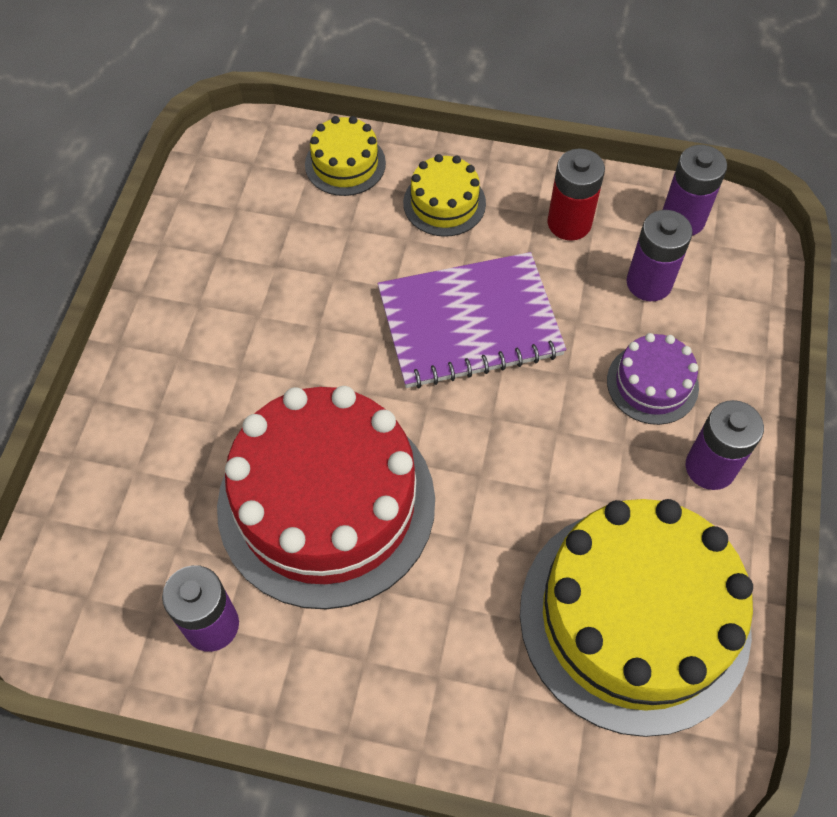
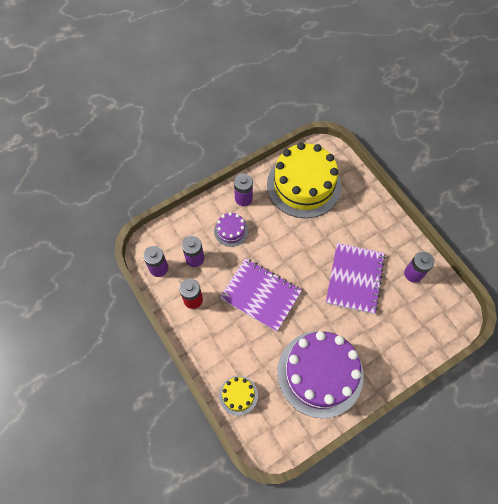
camera: 135 degrees left, 5 degrees up
(243, 291) = (320, 373): none -> purple cake
(326, 503) = (355, 279): red cake -> purple notebook
(444, 203) = (222, 345): yellow cake -> none

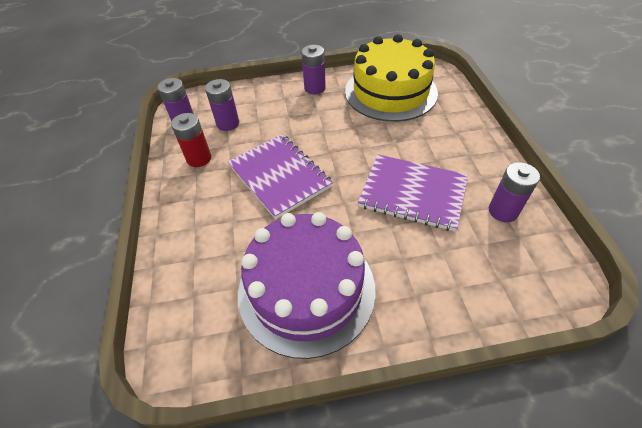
camera: 25 degrees right, 15 degrees down
(231, 231) = (283, 110): purple cake -> none
(238, 395) = (179, 276): yellow cake -> none
(355, 279) = (413, 193): purple notebook -> purple notebook turned 75 degrees clockwise

